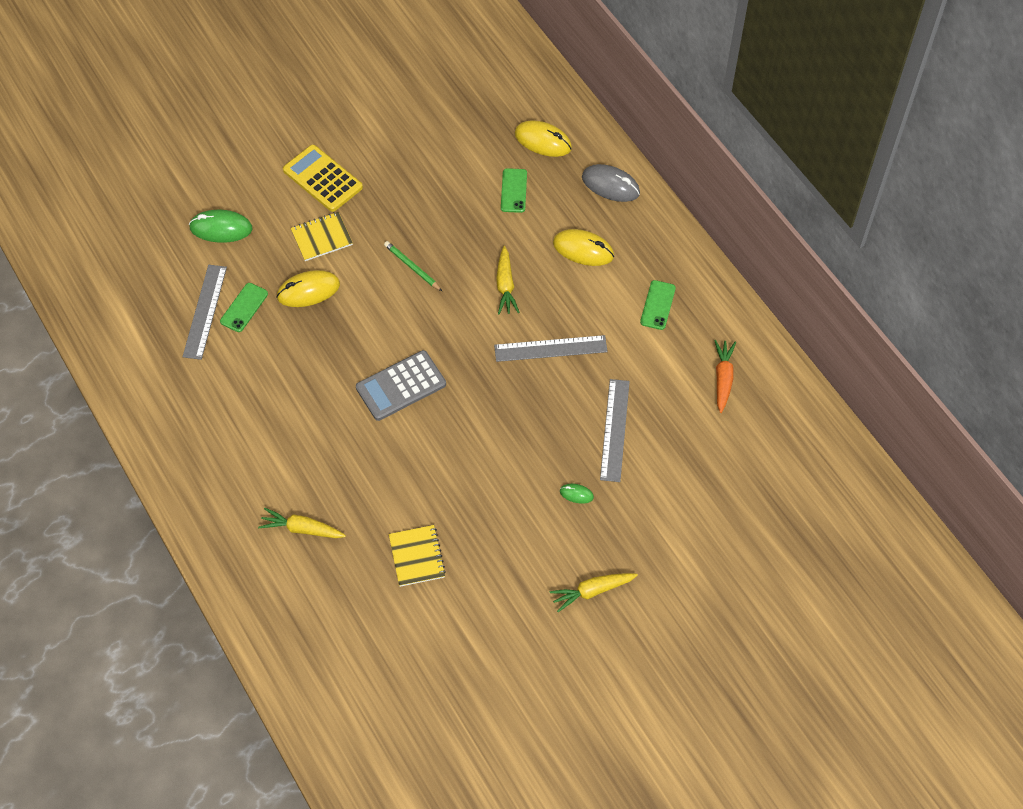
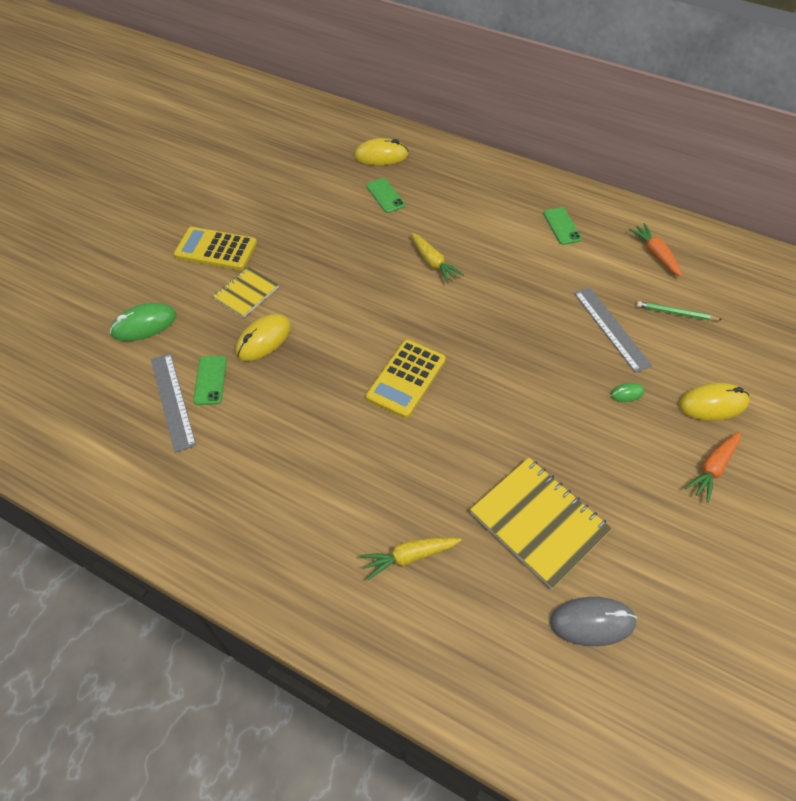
camera: 30 degrees left, 5 degrees down
(401, 386) = (406, 379): grey calculator -> yellow calculator
(412, 267) = (344, 282): green pencil -> green pencil (676, 313)
(417, 556) = (538, 522): yellow notebook -> yellow notebook, size x1.70
(550, 348) = (508, 292): grey ruler -> none
(583, 249) = (473, 213): yellow mouse -> yellow mouse (712, 404)
(592, 591) = (712, 468): yellow carrot -> orange carrot
(610, 185) = (456, 164): grey mouse -> grey mouse (592, 622)

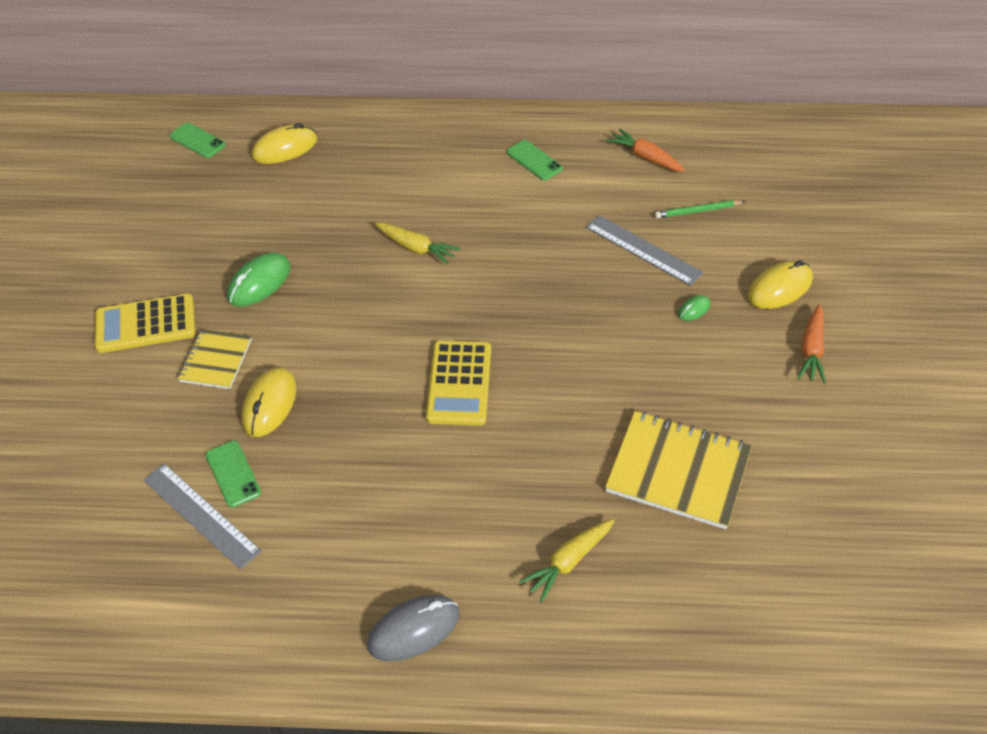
camera: 25 degrees left, 5 degrees down
(144, 325) = (109, 444): green mouse -> green mouse (259, 283)
(385, 196) = (317, 192): green phone -> green phone (197, 141)
(592, 622) = (779, 542): grey mouse -> grey mouse (413, 630)

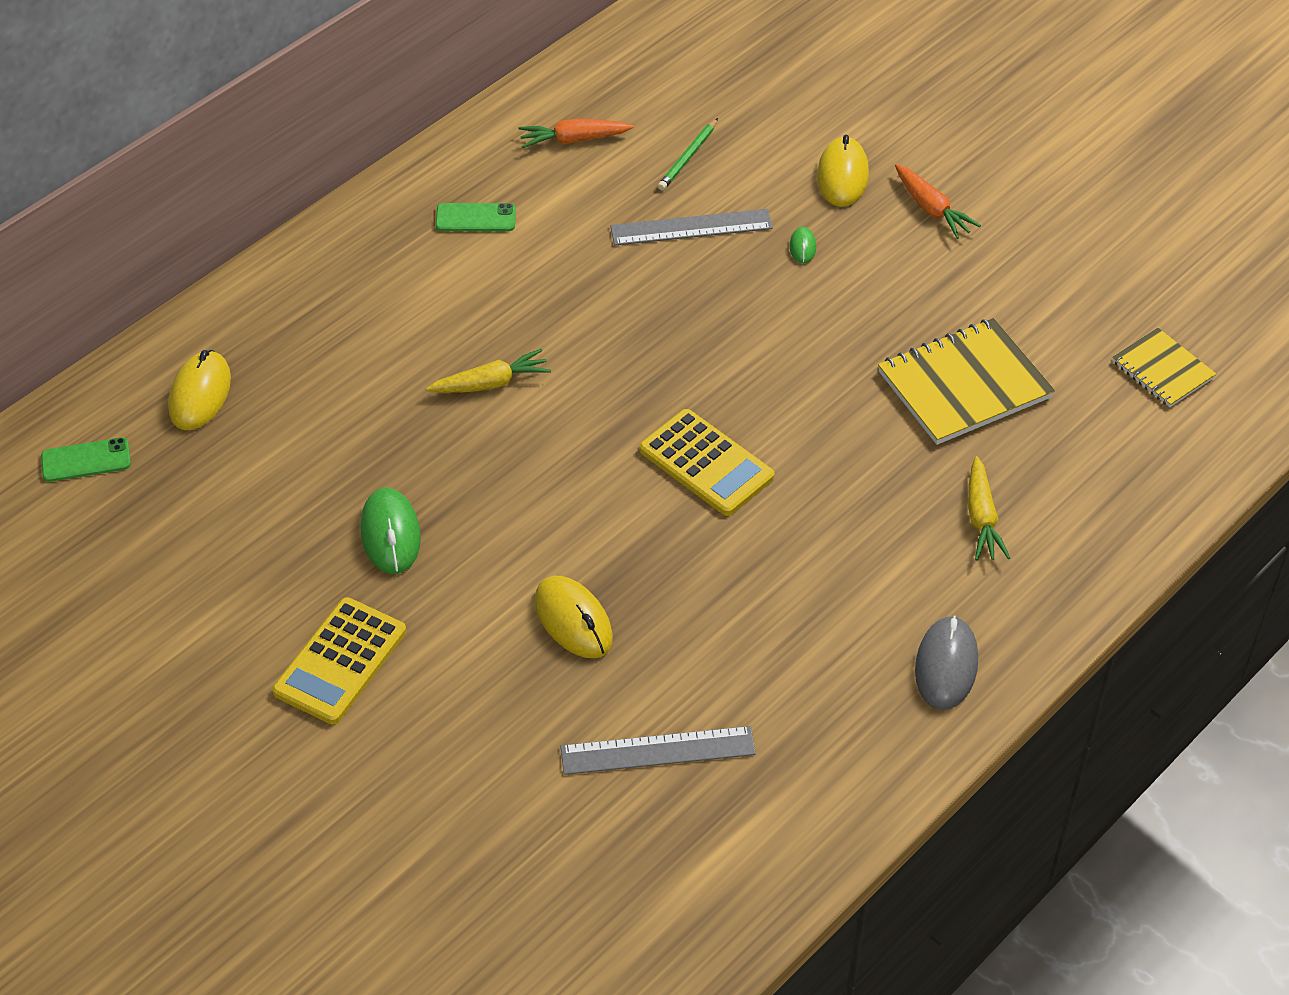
camera: 50 degrees left, 0 degrees up
(216, 360) = (463, 630): yellow notebook -> yellow notebook (1162, 370)
(233, 474) = (633, 698): green phone -> none

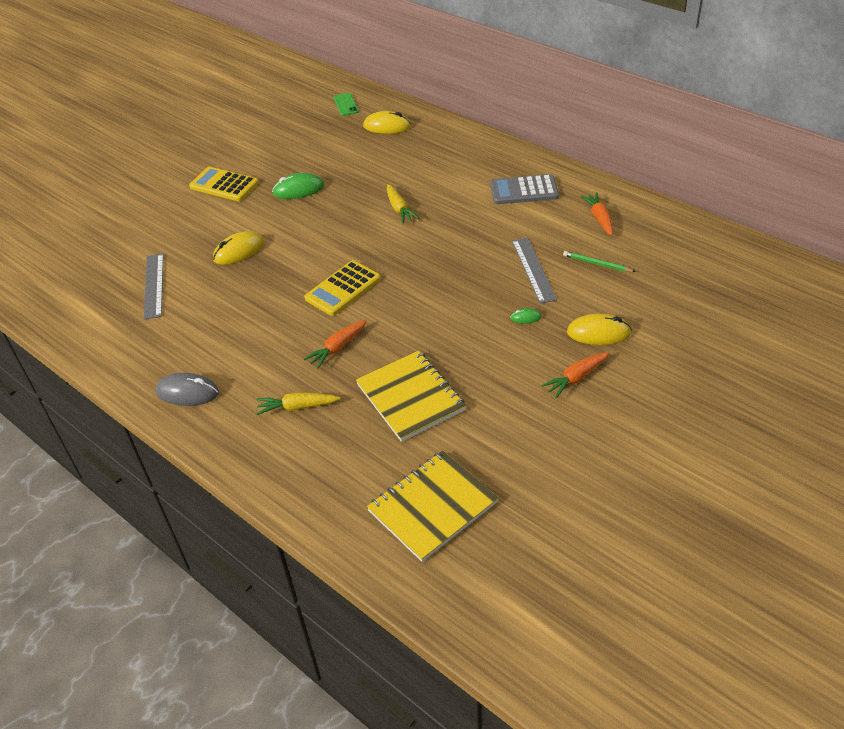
camera: 90 degrees right, 5 degrees down
(475, 218) = (524, 190): green phone -> grey calculator
(853, 470) = (337, 348): none -> orange carrot
(1162, 370) = (432, 507): yellow notebook -> yellow notebook, size x1.70

